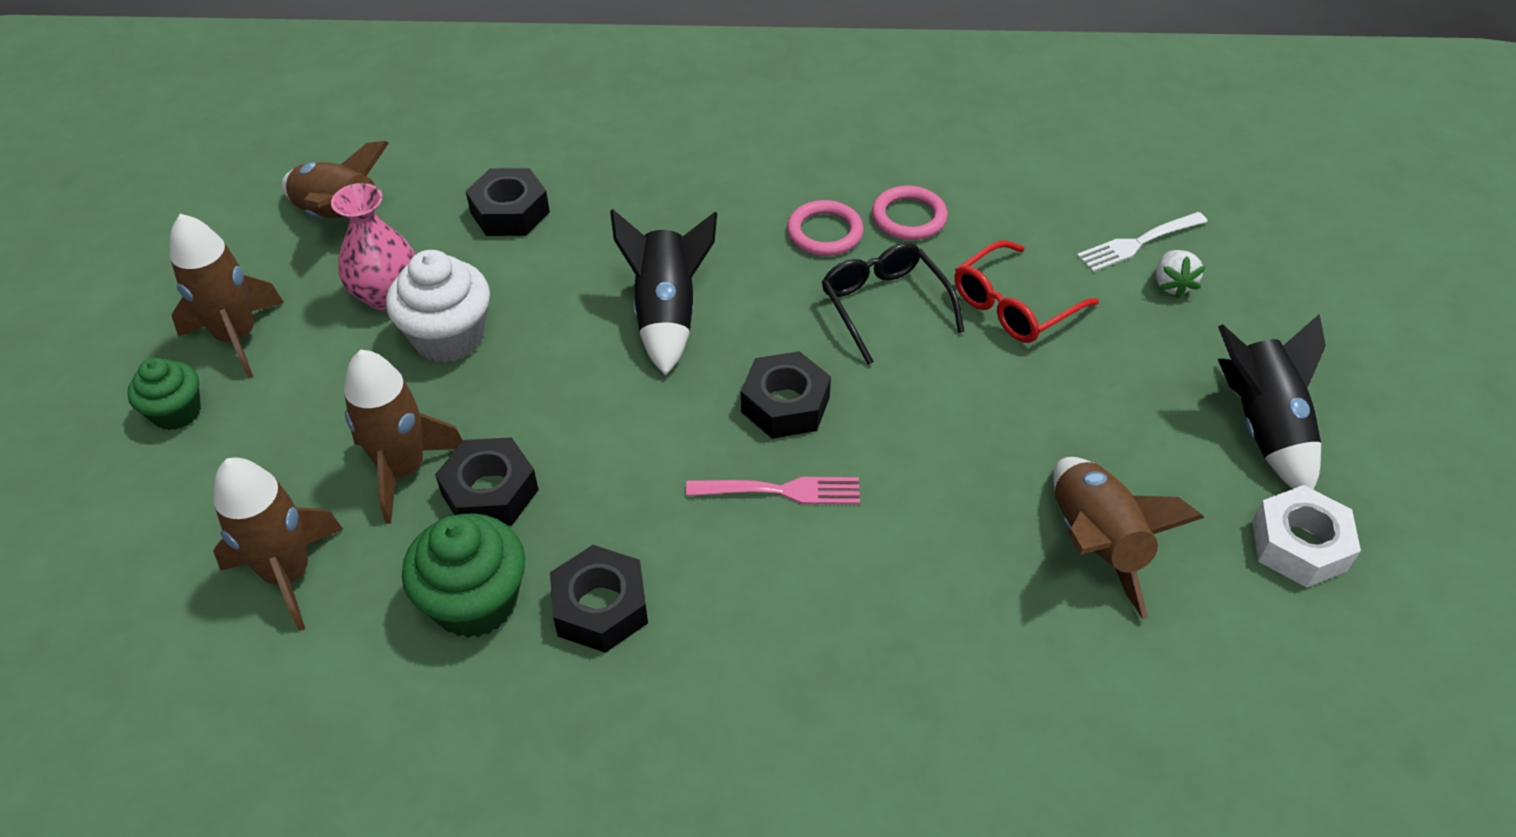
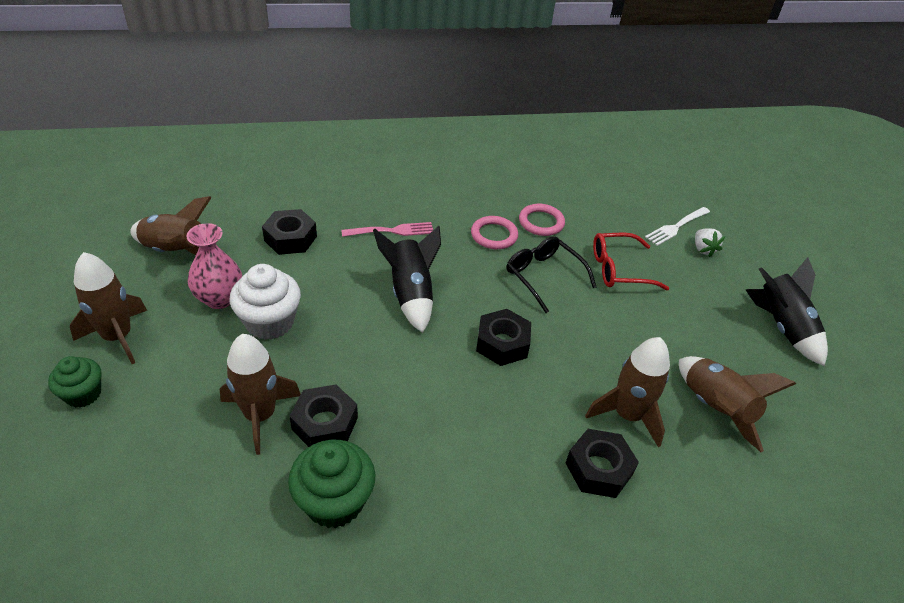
camera: 15 degrees left, 5 degrees down
(288, 574) = (193, 500): brown rocket -> brown rocket (627, 415)
(600, 607) = (422, 493): black nut -> black nut (598, 469)
(780, 491) = (516, 399): pink fork -> pink fork (391, 231)
(1014, 305) = (619, 269): red glasses -> red glasses turned 45 degrees clockwise
(1299, 545) = (827, 394): white nut -> none

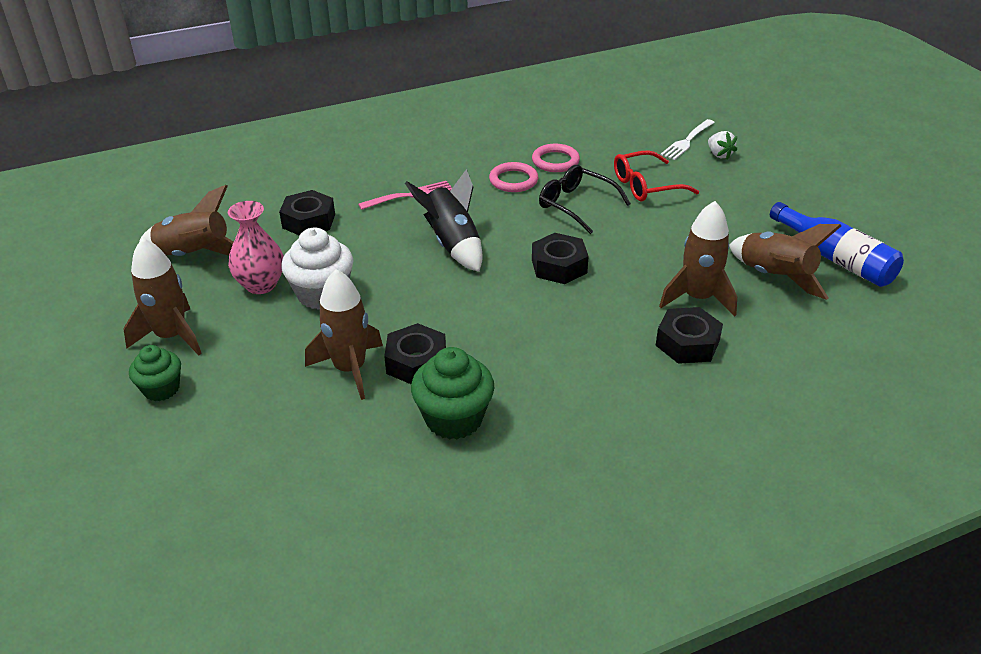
camera: 10 degrees left, 5 degrees down
(782, 327) = (813, 203): black rocket -> none
(786, 401) = (835, 259): none -> blue bottle

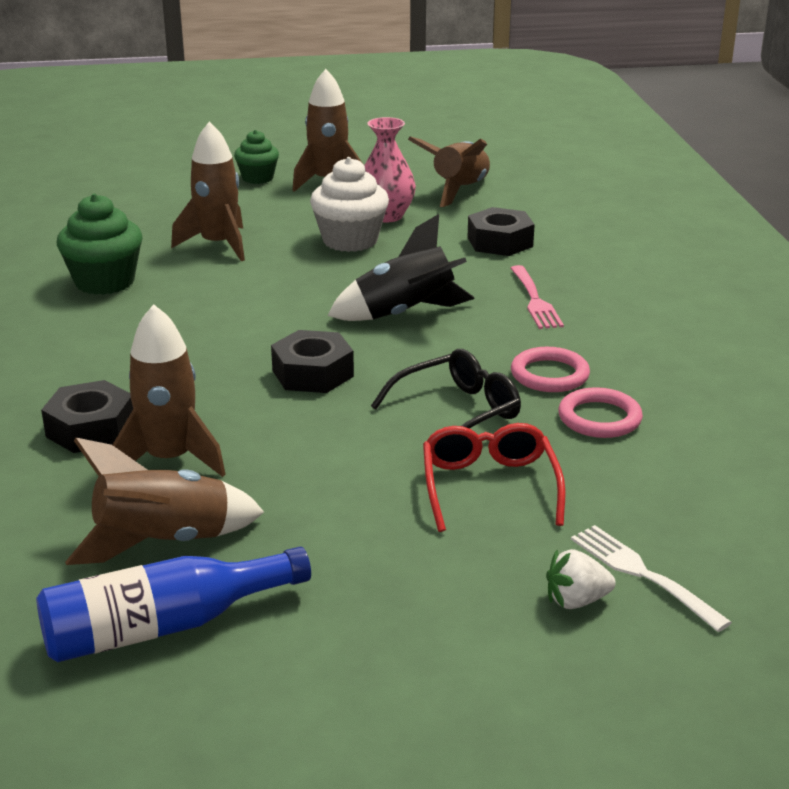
camera: 105 degrees right, 10 degrees down
(416, 362) = (201, 274): black nut -> none

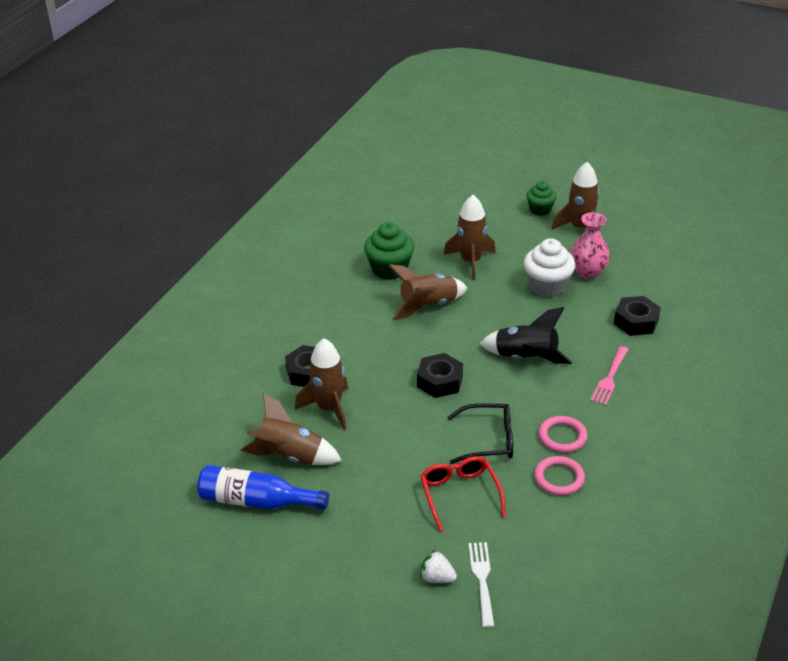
camera: 35 degrees right, 10 degrees up
(459, 191) = (654, 266): brown rocket -> brown rocket (428, 306)
(489, 487) = (460, 494): red glasses -> red glasses turned 45 degrees counterclockwise

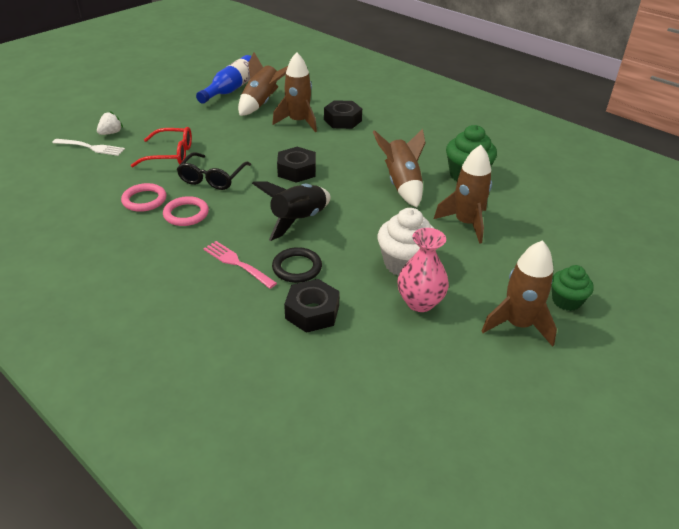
camera: 105 degrees right, 0 degrees up
(591, 342) = (297, 268): none -> black ring

